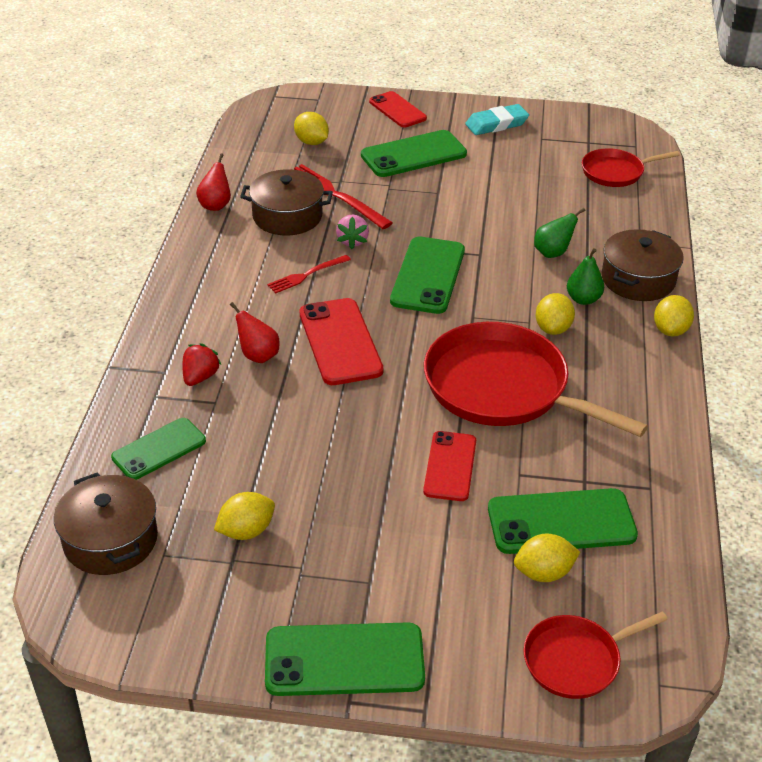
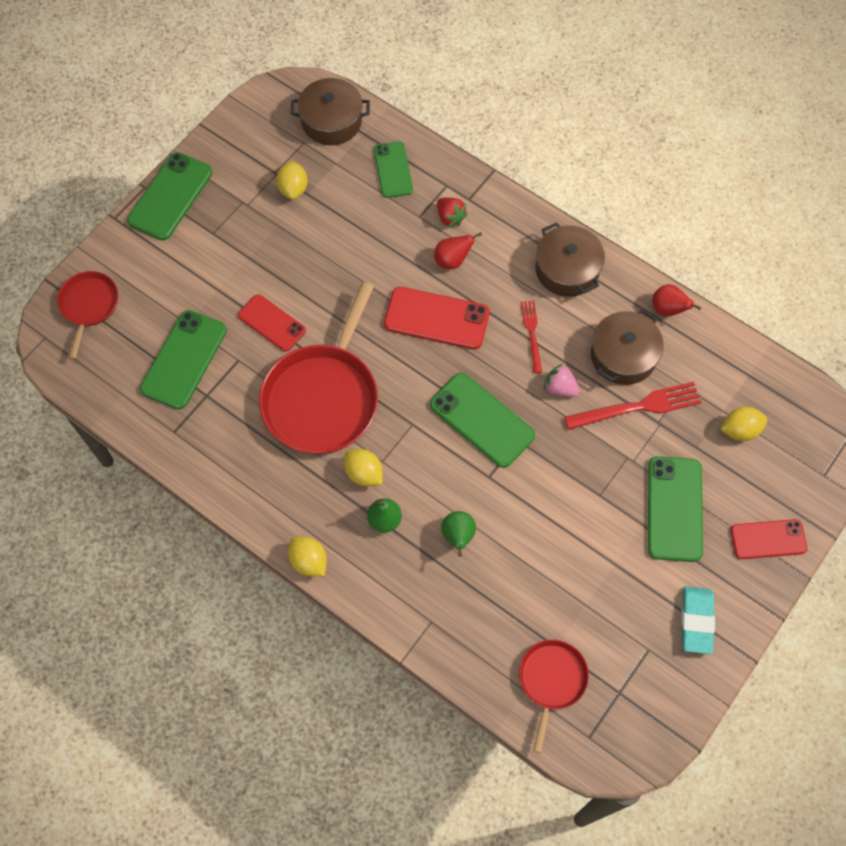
camera: 120 degrees right, 25 degrees up
(502, 387) = (323, 398): red pan -> red pan turned 135 degrees clockwise
(543, 573) = (155, 326): yellow lemon -> none
(638, 279) = (383, 582): brown pot -> brown pot (567, 269)

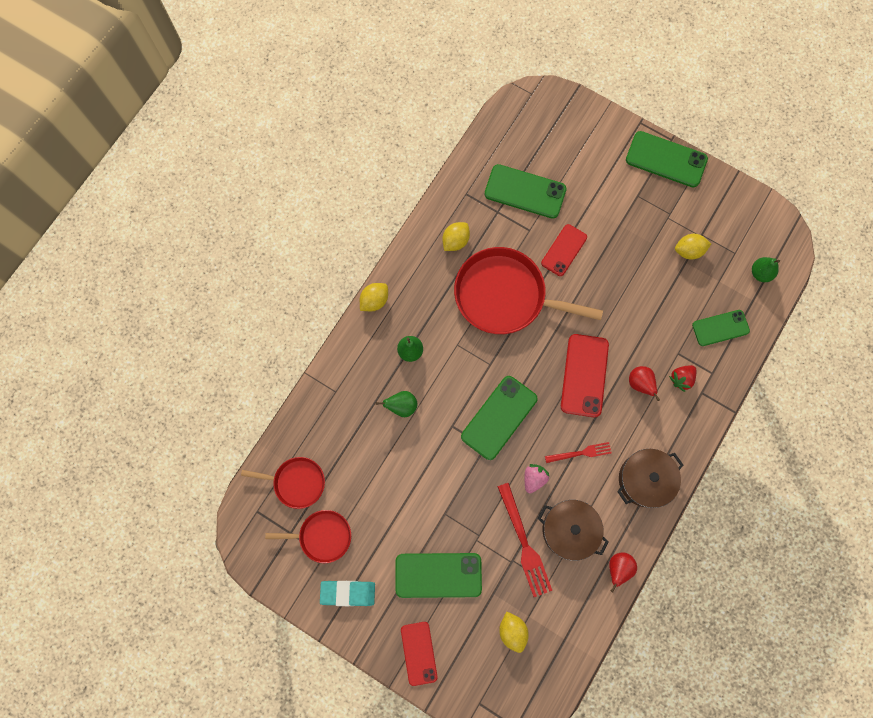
camera: 85 degrees right, 10 degrees up
(89, 305) = (561, 118): red pan -> red pan (322, 536)
(331, 121) = (760, 273): brown pot -> green pear
(364, 473) = (446, 332): yellow lemon -> yellow lemon (455, 241)

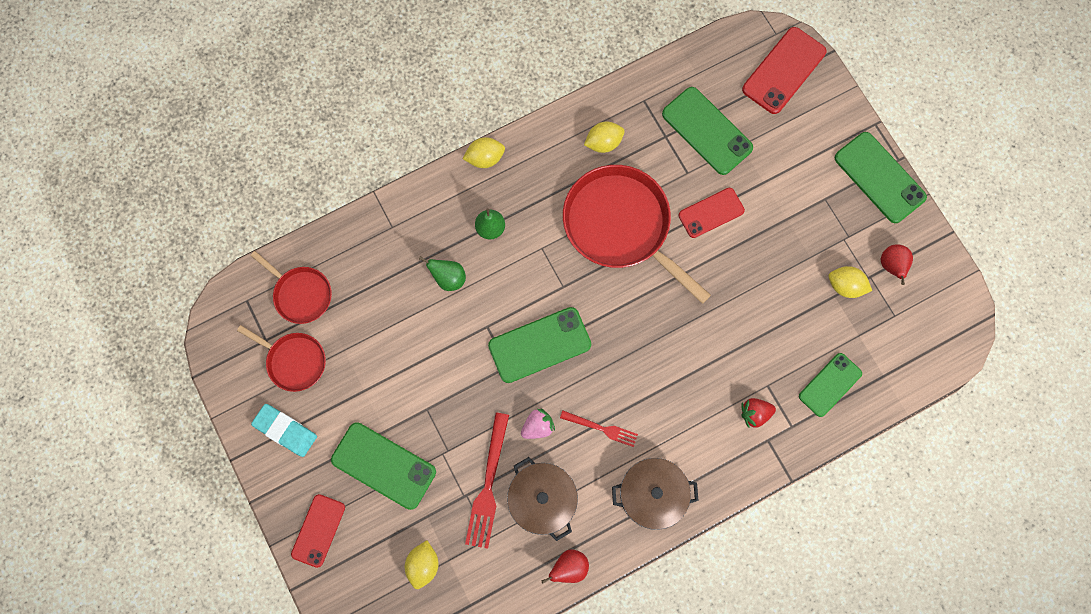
camera: 30 degrees right, 0 degrees up
(584, 375) = (654, 352): red phone -> red phone (784, 71)
(640, 384) = (707, 394): red pear -> red pear (891, 266)
(720, 328) = (830, 385): green phone -> green phone turned 60 degrees counterclockwise
(760, 273) = (909, 352): green pear -> none

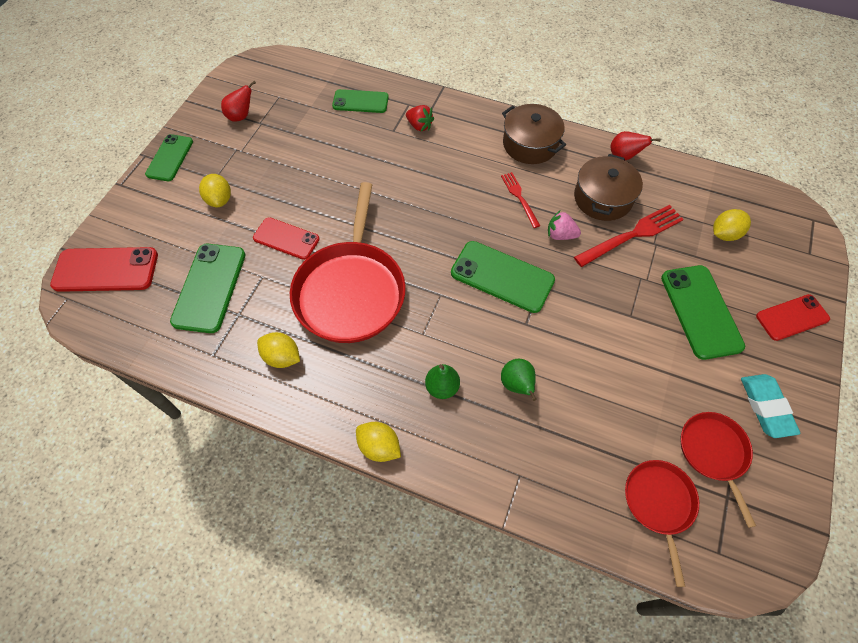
camera: 130 degrees left, 15 degrees down
(845, 286) = (279, 131): yellow lemon -> yellow lemon (219, 200)
(879, 177) = (170, 158): green phone -> green phone, size x0.66

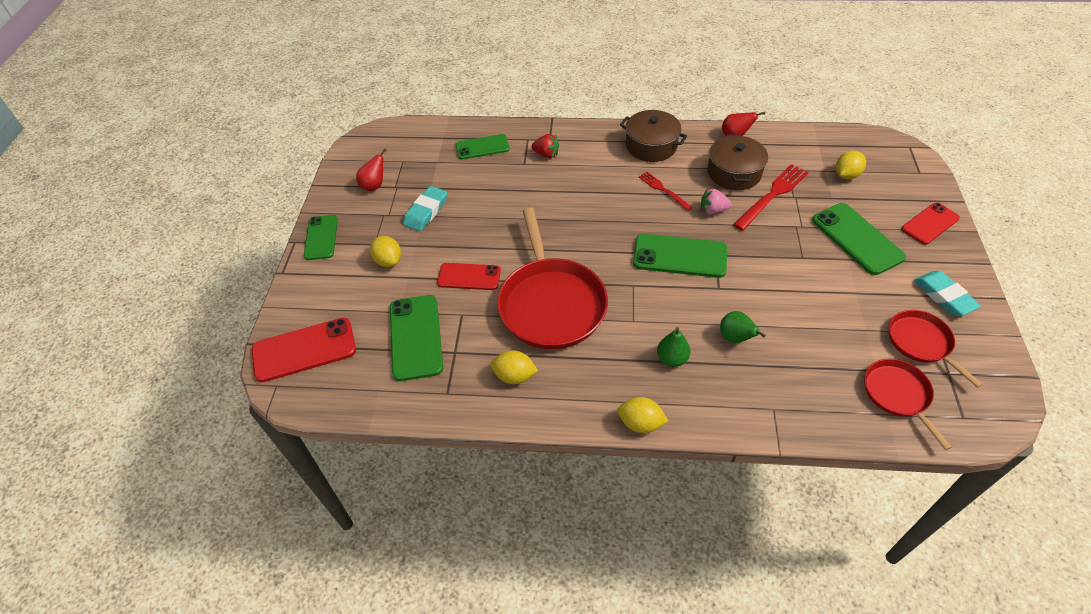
camera: 15 degrees left, 10 degrees down
(276, 157) = (426, 211): none -> turquoise eraser

